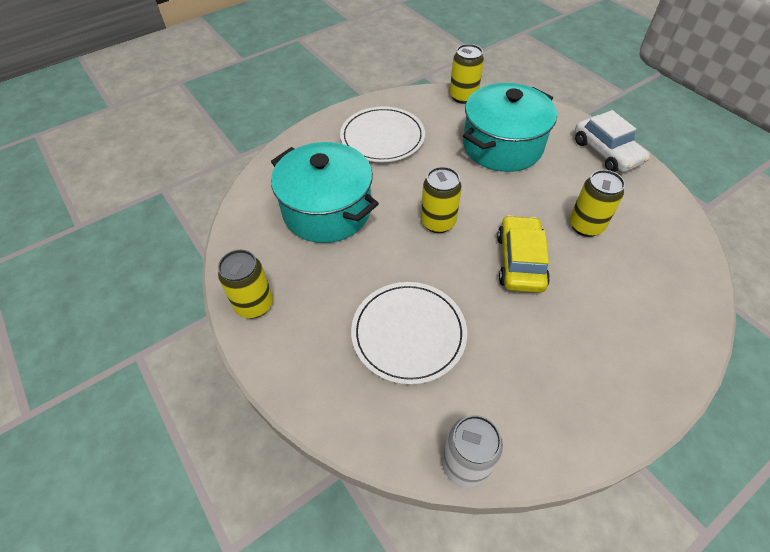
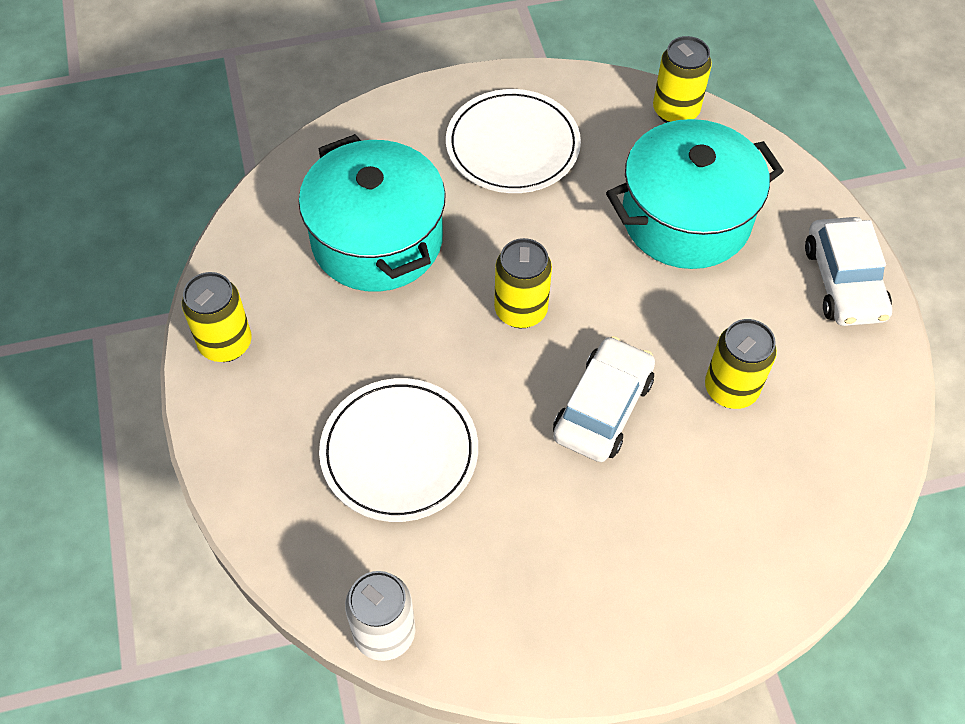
camera: 20 degrees right, 5 degrees up
(520, 261) = (602, 408): yellow car -> white car

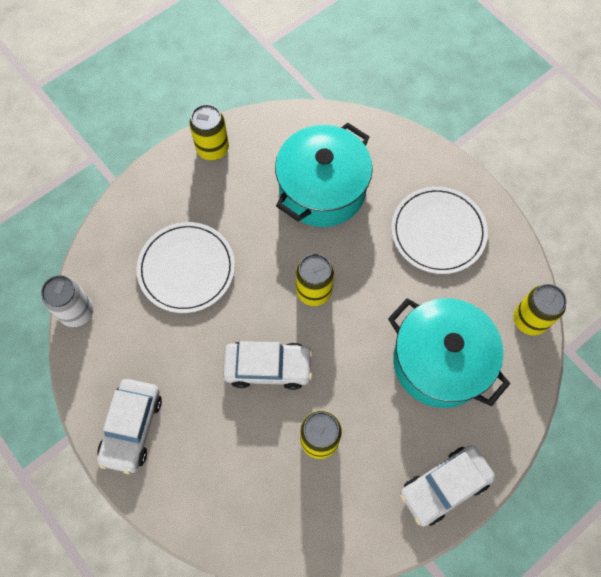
camera: 65 degrees right, 10 degrees up
(611, 619) = (132, 427): none -> white car

